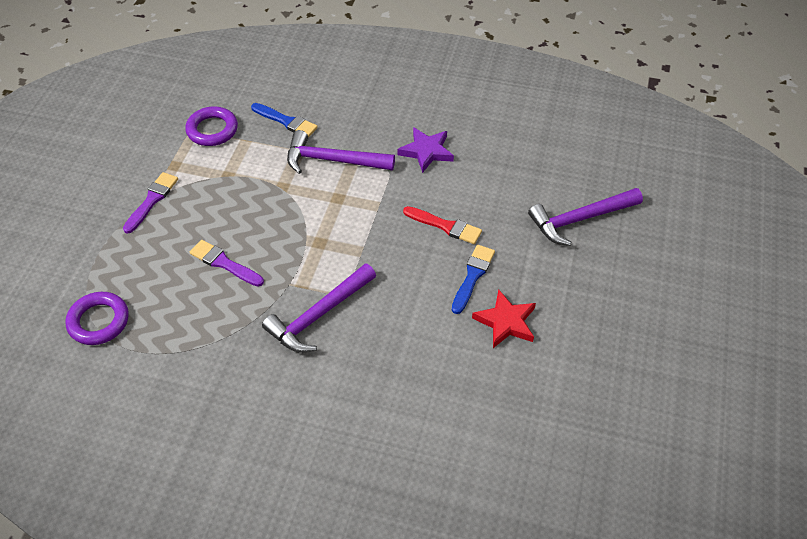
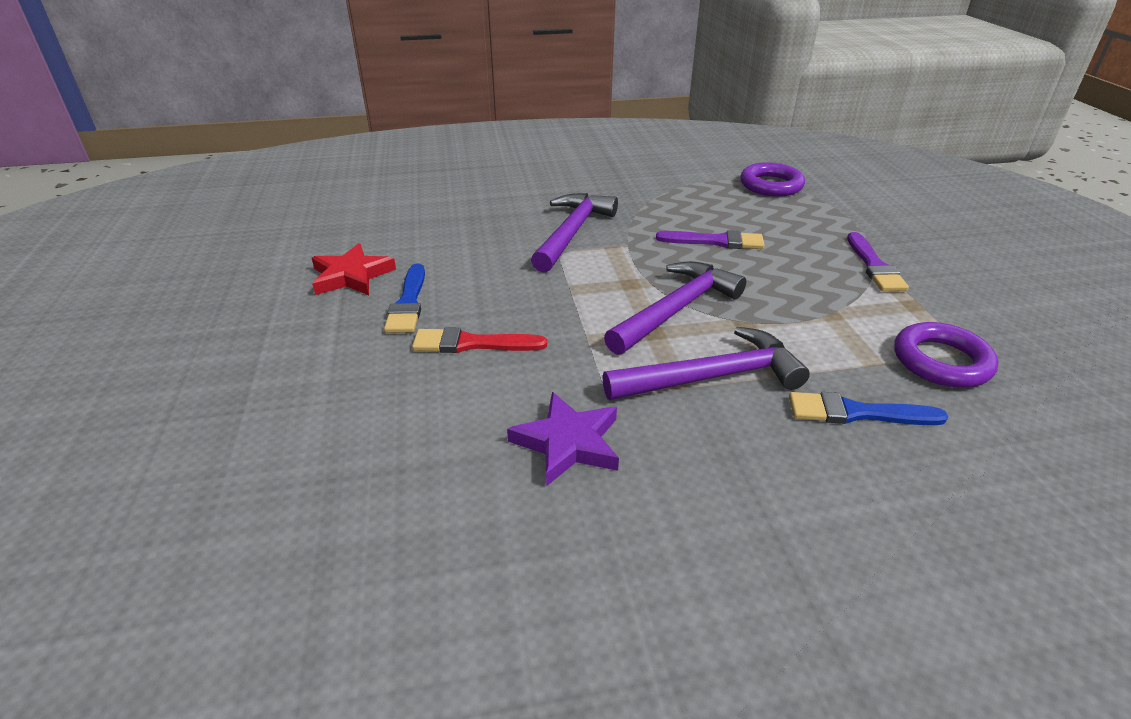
camera: 155 degrees right, 15 degrees down
(580, 219) = (242, 415): purple hammer -> purple hammer (676, 310)

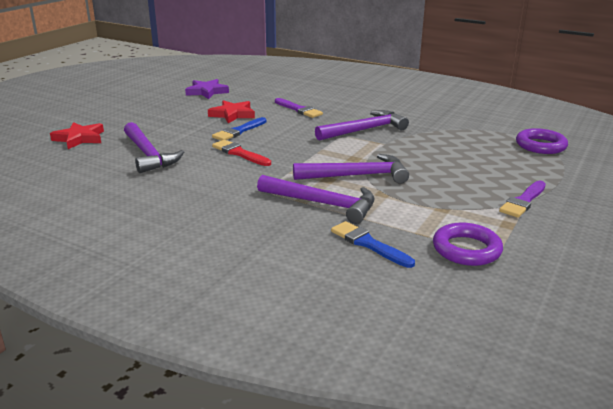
camera: 40 degrees right, 10 degrees down
(122, 448) = (80, 138): none -> red star
(324, 418) = (148, 155): none -> purple hammer
(568, 443) = (218, 197): purple star -> purple star (207, 92)
(715, 241) = (440, 158): purple brush -> purple brush (299, 109)

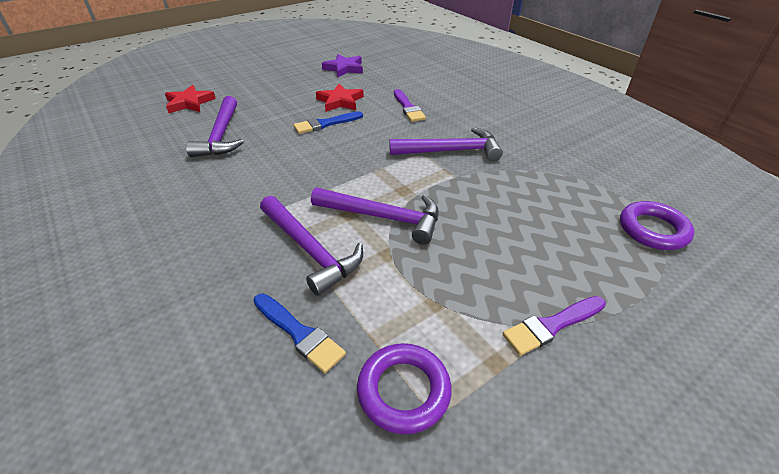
camera: 25 degrees right, 15 degrees up
(239, 153) = (298, 153): red brush -> none
(368, 244) = (299, 333): blue brush -> blue brush turned 150 degrees clockwise

